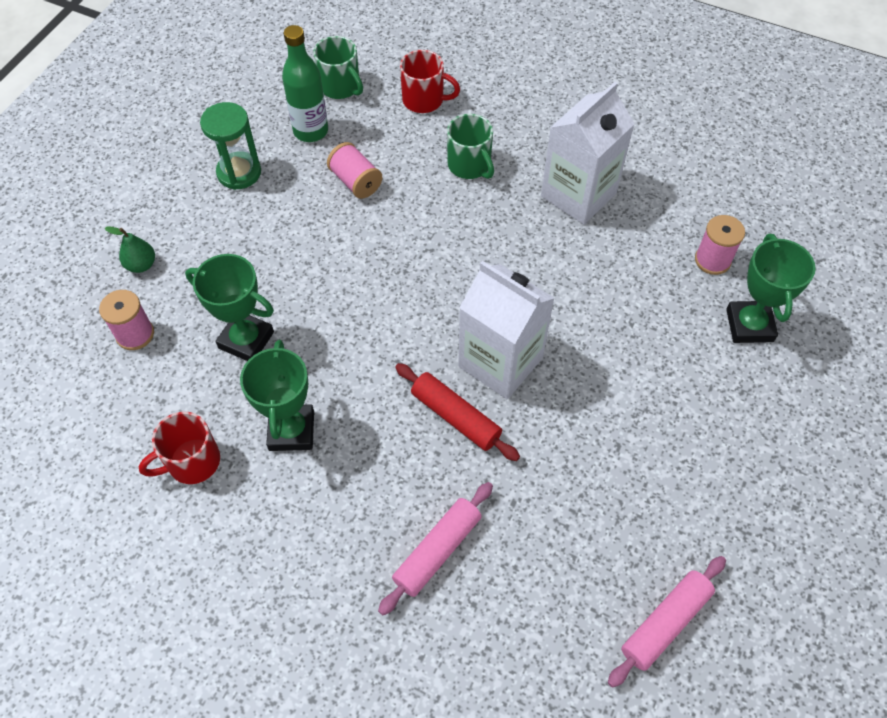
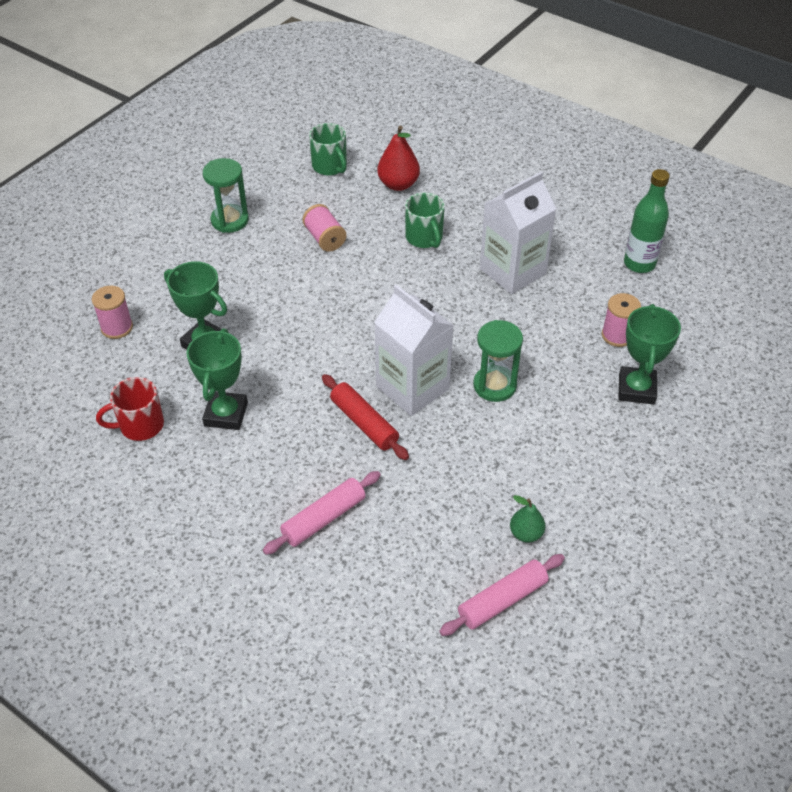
camera: 10 degrees right, 10 degrees down
(141, 265) = (134, 278): green pear -> green pear (526, 534)
(311, 131) = (297, 196): green bottle -> green bottle (639, 264)
(424, 100) = (398, 184): red mug -> red pear
(592, 345) = (494, 385): none -> green hourglass

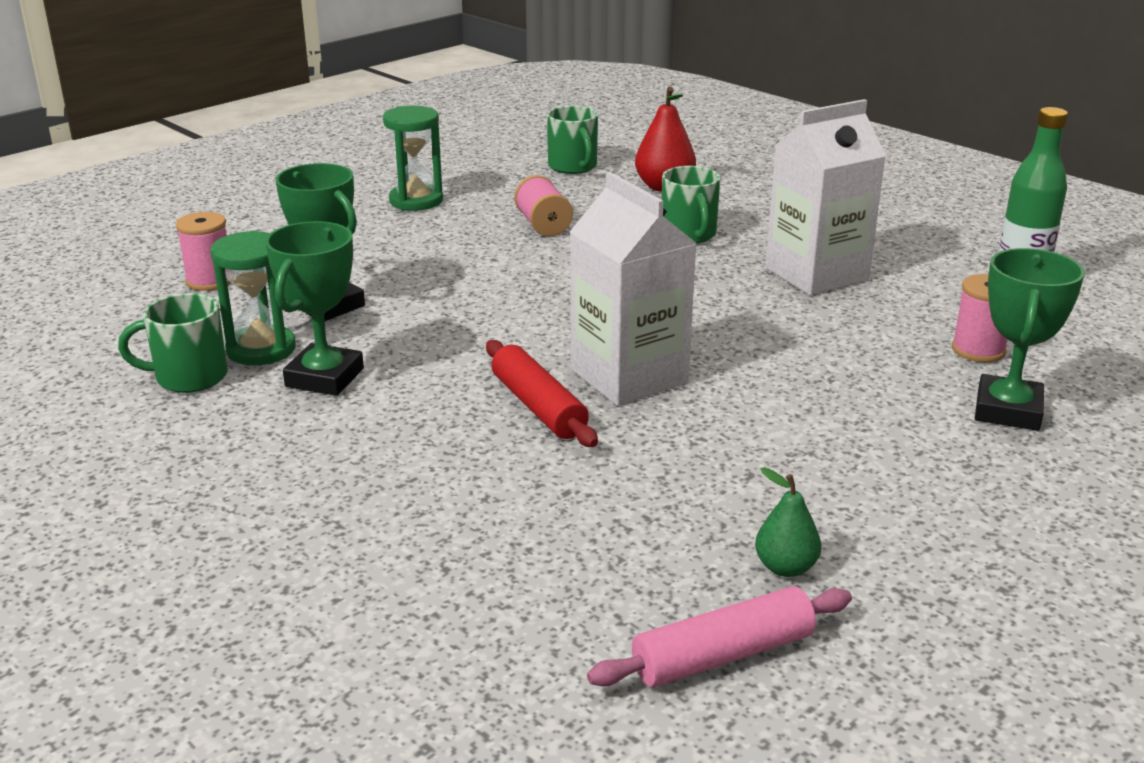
camera: 10 degrees right, 20 degrees down
(140, 425) = (189, 377): red mug -> green mug
(323, 518) = (431, 509): pink rolling pin -> none
(494, 385) = (764, 386): green hourglass -> green hourglass (261, 349)

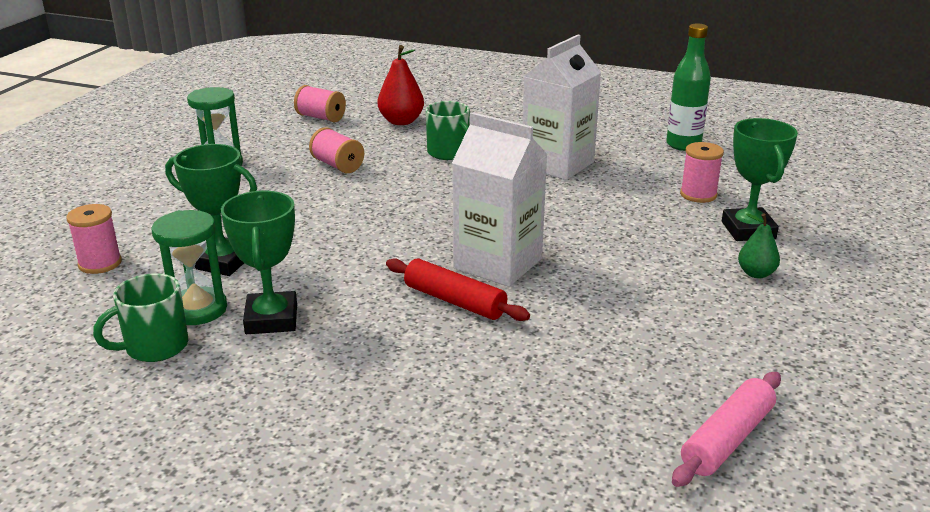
camera: 25 degrees left, 0 degrees up
(573, 167) = (321, 117): green mug -> pink spool
(785, 567) = (712, 368): green pear -> green pear (756, 274)

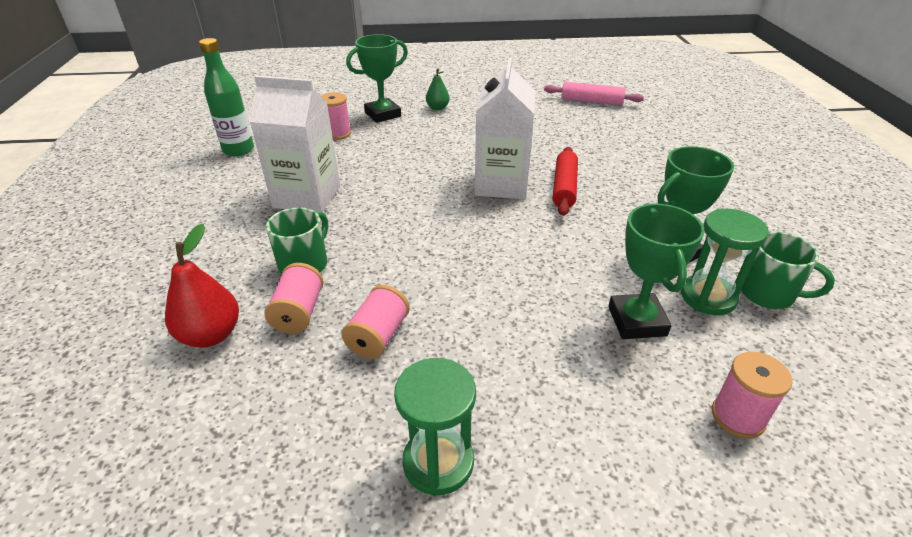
camera: 115 degrees left, 10 degrees up
(321, 117) = (209, 432): pink spool -> pink spool (299, 312)

